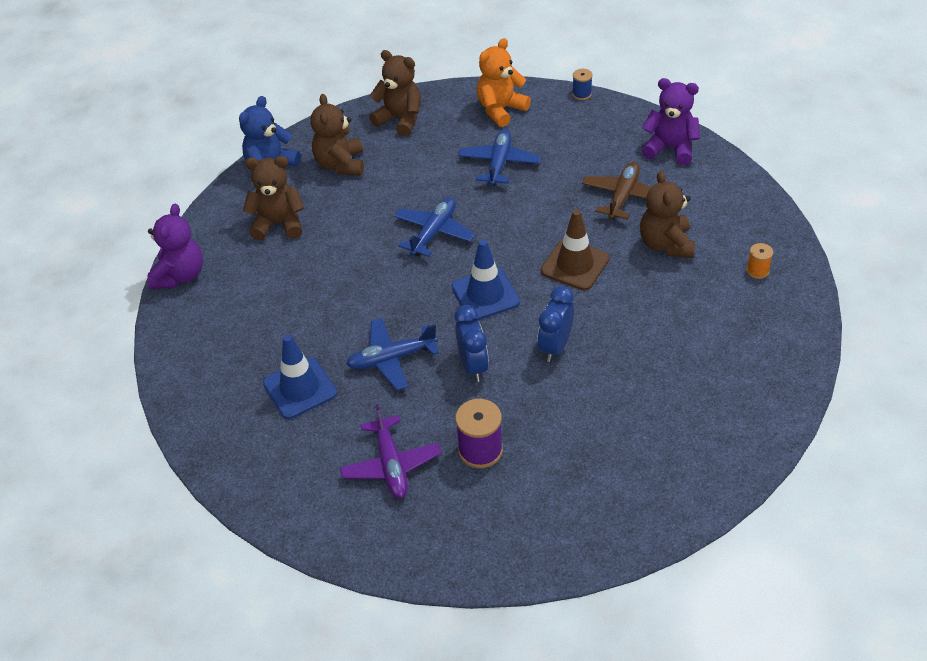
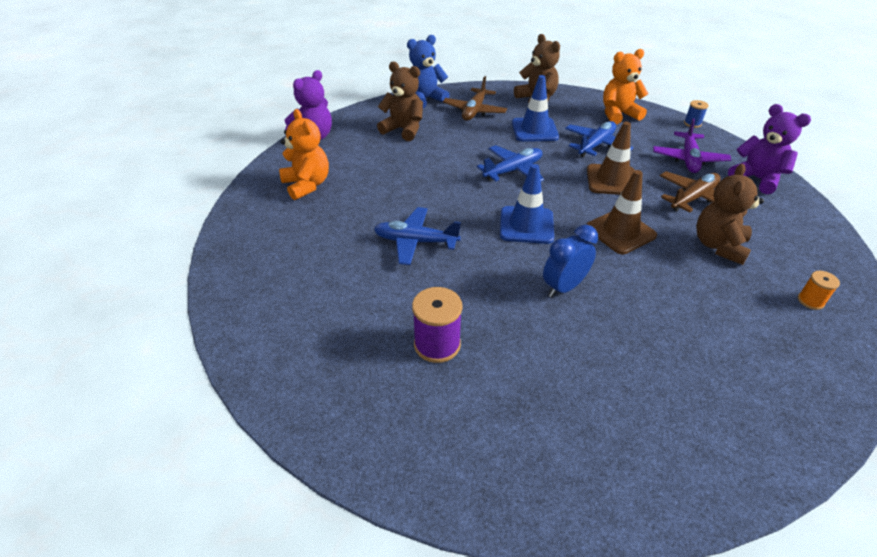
camera: 25 degrees right, 5 degrees down
(227, 342) = (307, 185): none -> orange teddy bear
(300, 388) = (329, 234): blue traffic cone -> blue traffic cone (534, 130)
(340, 164) = (474, 111): brown teddy bear -> brown plane
(391, 464) = (351, 321): purple plane -> purple plane (688, 159)
(473, 366) = (479, 273): blue clock -> none
(537, 205) = (612, 180): none -> brown traffic cone

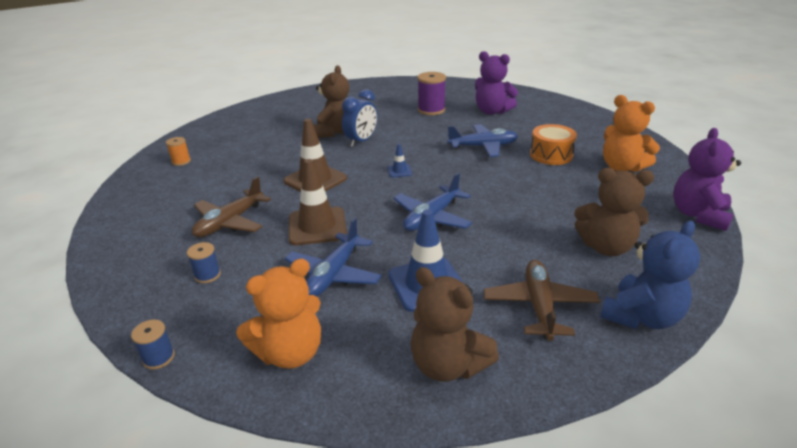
camera: 165 degrees right, 10 degrees down
(354, 213) = (551, 155): none -> orange drum
(526, 225) = (399, 171): blue traffic cone -> blue traffic cone, size x0.47
(688, 159) = (207, 275): purple plane -> blue spool
(718, 246) = (229, 184): brown teddy bear -> brown teddy bear (334, 132)
(756, 179) = (134, 261): purple teddy bear -> purple teddy bear (492, 111)

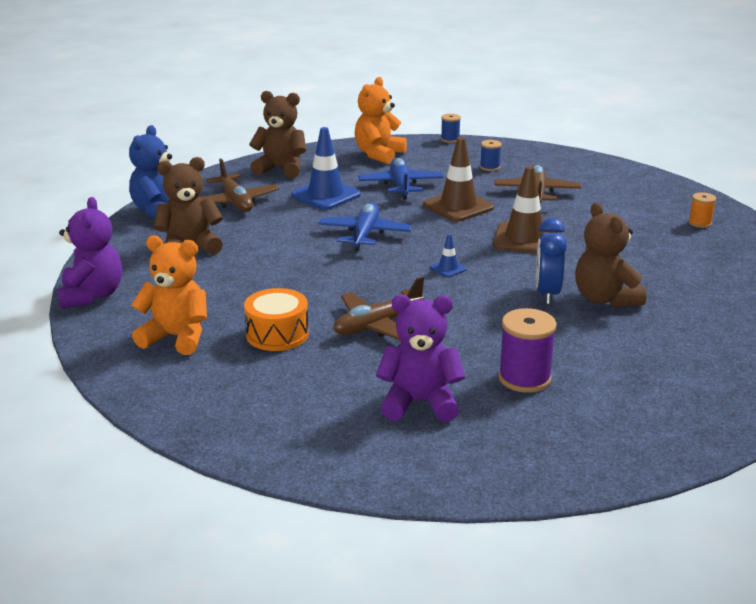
camera: 150 degrees right, 5 degrees down
(483, 147) = (378, 325): blue plane -> brown plane

